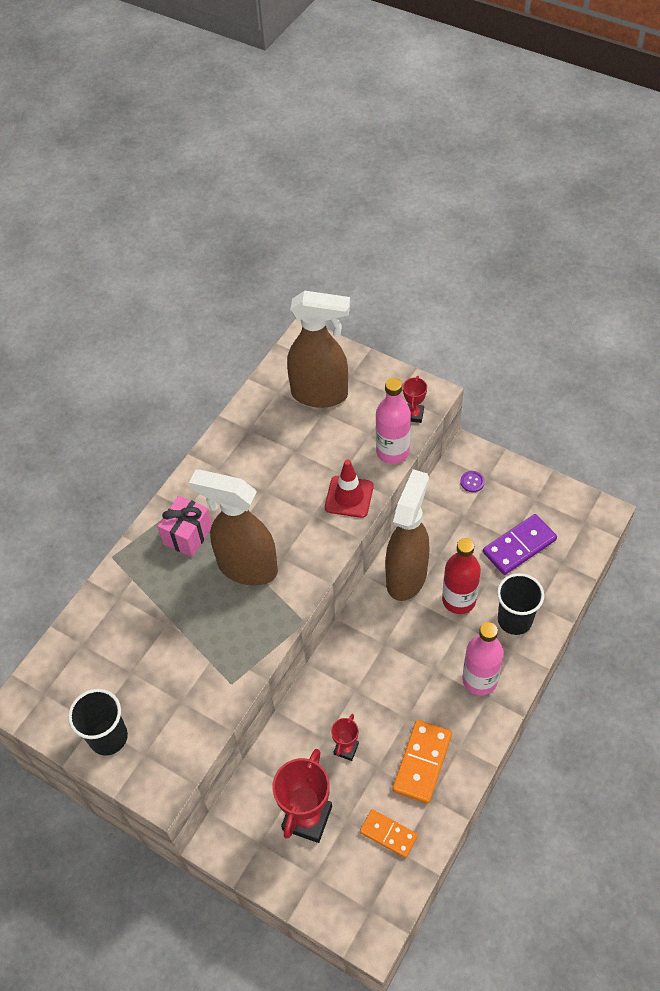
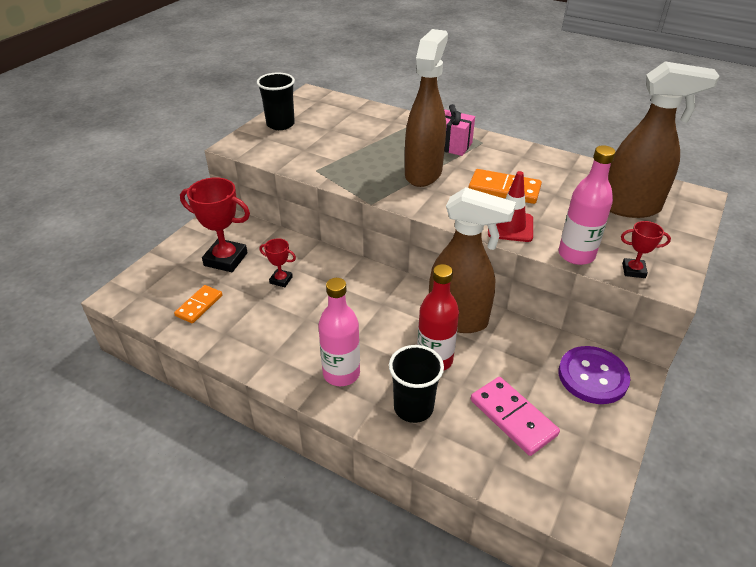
camera: 85 degrees right, 15 degrees down
(320, 394) = (631, 208): brown spray bottle -> brown spray bottle turned 90 degrees counterclockwise
(422, 762) = (260, 328): orange domino -> orange domino (504, 189)
(472, 482) = (592, 376): purple button -> purple button, size x2.39
(519, 546) = (513, 417): purple domino -> pink domino

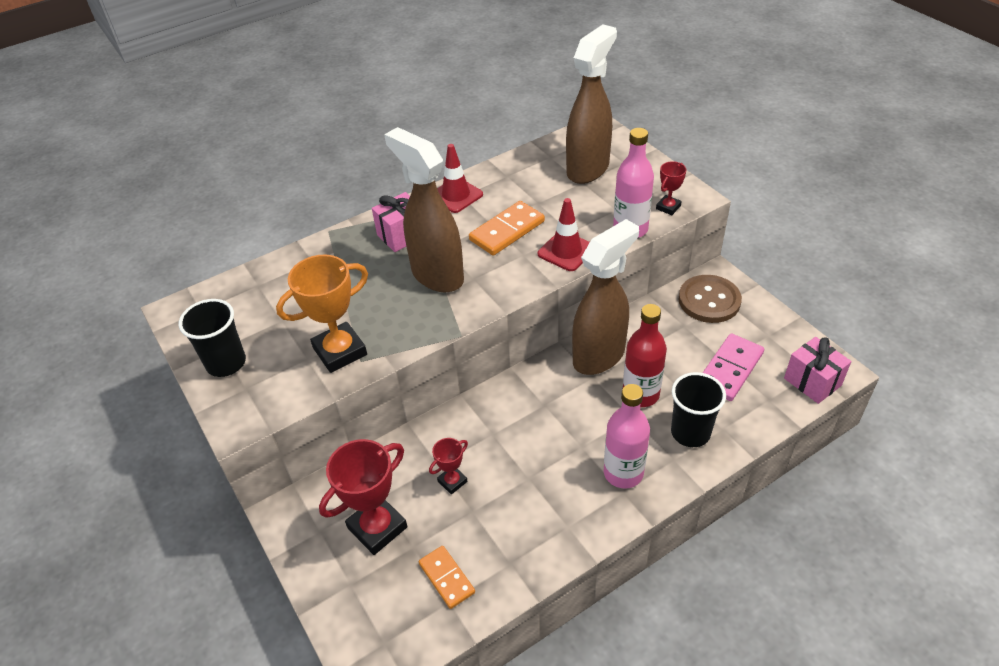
camera: 60 degrees left, 5 degrees up
(318, 159) = (340, 351): none -> orange trophy
(513, 417) = (729, 369): pink domino -> pink domino turned 45 degrees counterclockwise
(519, 153) = (456, 195): none -> red traffic cone
(550, 495) = (812, 382): none -> pink gift
(592, 376) = (709, 300): purple button -> brown button

